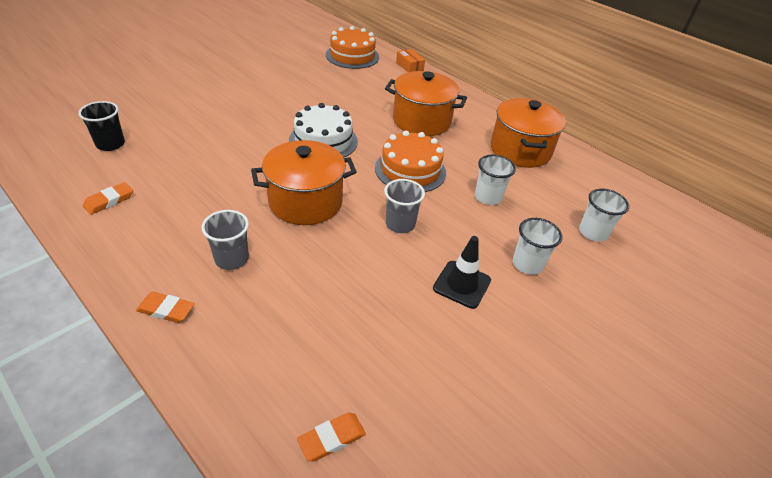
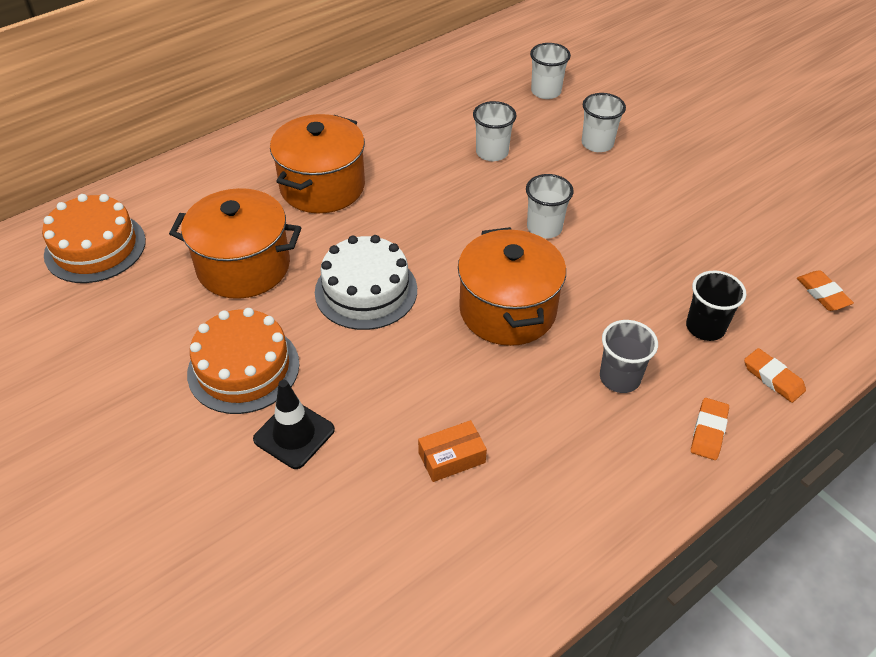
camera: 80 degrees left, 5 degrees up
(109, 201) = (516, 536): orange eraser -> orange eraser (773, 378)
(110, 144) = (359, 571): black cup -> black cup (705, 327)
(400, 224) = (544, 228): grey cup -> white cup
(409, 66) = (152, 182): orange box -> orange box (451, 457)
(410, 170) = (439, 209): orange cake -> orange cake (243, 368)
(462, 284) = (631, 192): black traffic cone -> black traffic cone (294, 434)
(520, 150) = (399, 111): orange pot -> orange pot (243, 266)

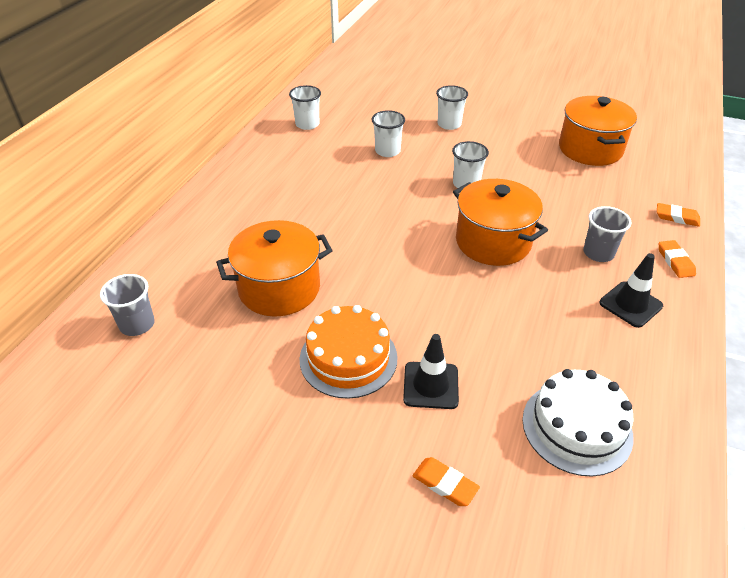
camera: 30 degrees left, 5 degrees down
(95, 247) = (137, 324): orange cake -> grey cup
(322, 186) = (288, 213): orange pot -> orange pot (590, 149)
(366, 291) = (387, 268): white cake -> white cake (577, 427)
(451, 457) = (550, 348): orange box -> none
(546, 91) = (386, 104): white cup -> white cup (307, 124)
(595, 455) = (630, 304): none -> black traffic cone
(705, 327) = (614, 205): black cup -> none
(822, 293) = (654, 162): orange eraser -> orange eraser (445, 484)

